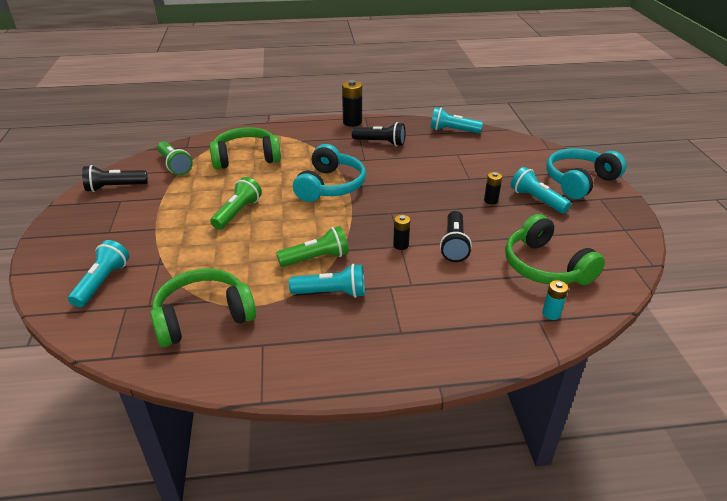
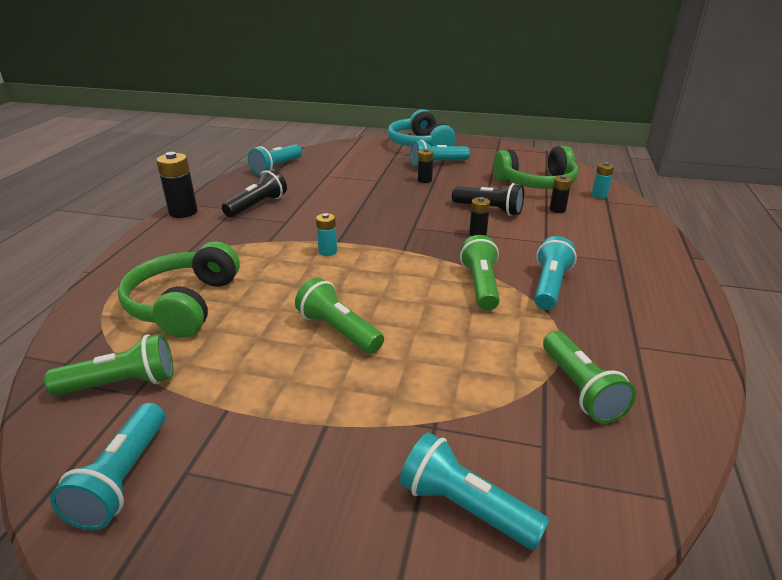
camera: 70 degrees left, 5 degrees down
(115, 187) = (122, 479): black flashlight -> turquoise flashlight
(203, 317) = (580, 389): green headphones -> green flashlight
(330, 186) = (328, 251): turquoise headphones -> turquoise battery
(487, 286) = (557, 210): none -> black battery

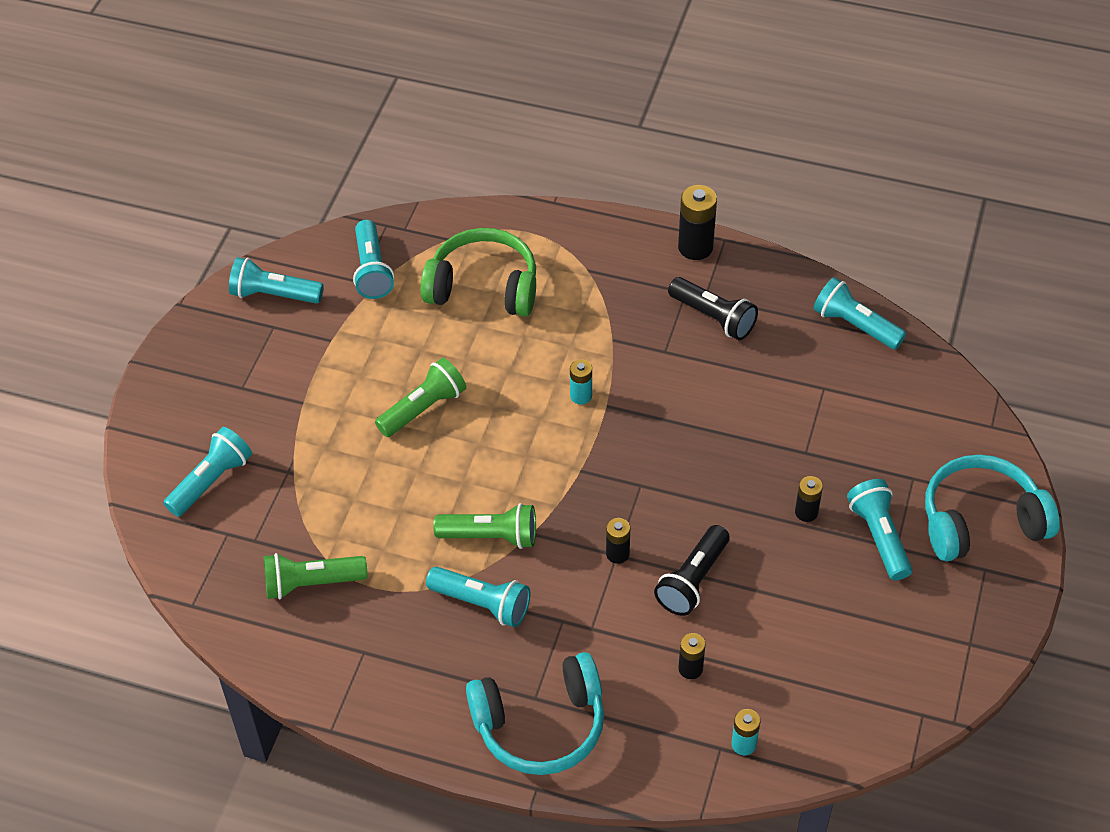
camera: 95 degrees right, 20 degrees up
(121, 383) = (372, 270): green flashlight -> turquoise flashlight
(536, 183) = (795, 666): green headphones -> none
(640, 257) = (540, 725): none -> turquoise headphones

